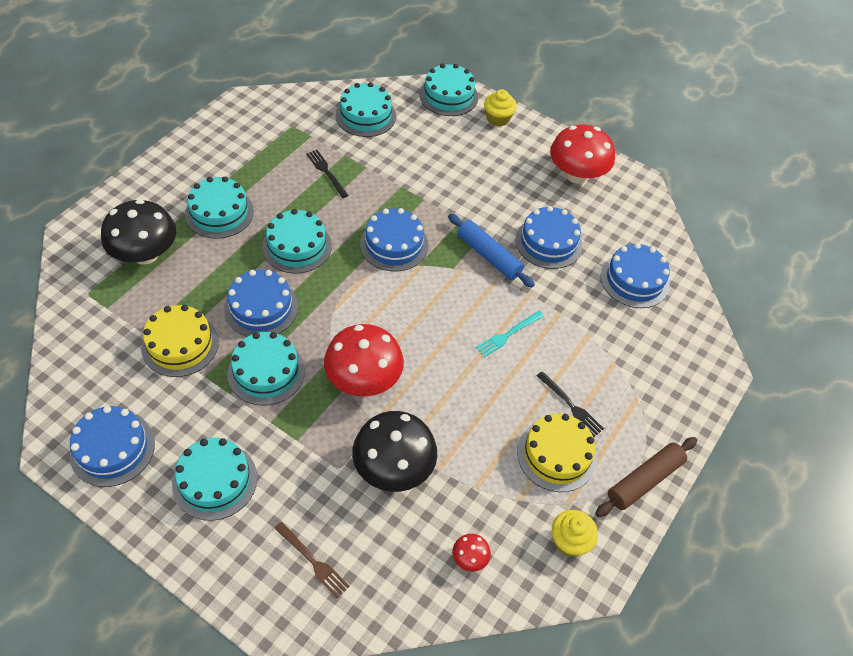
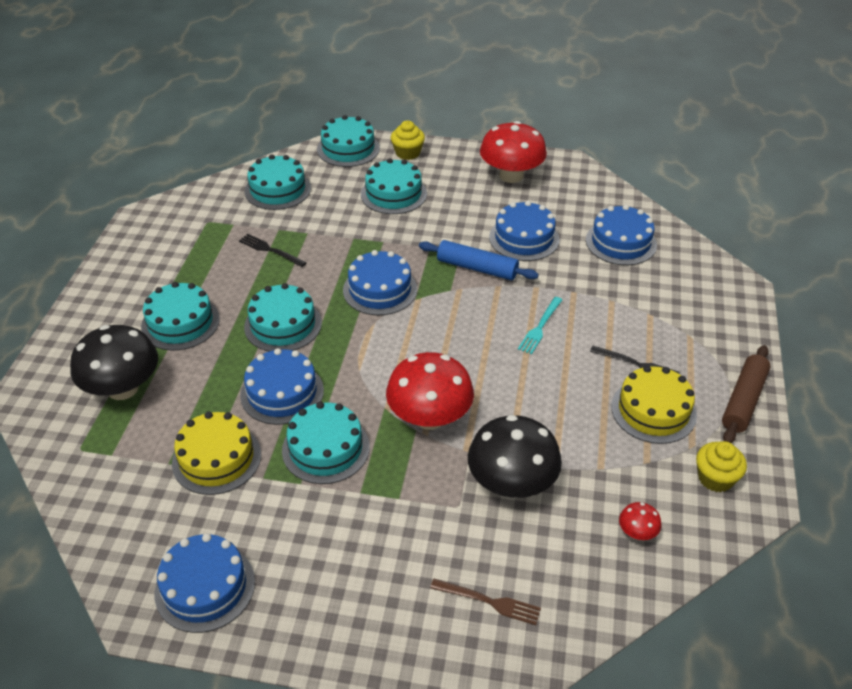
camera: 20 degrees left, 10 degrees down
(215, 481) = (338, 571): turquoise cake -> turquoise cake (393, 194)

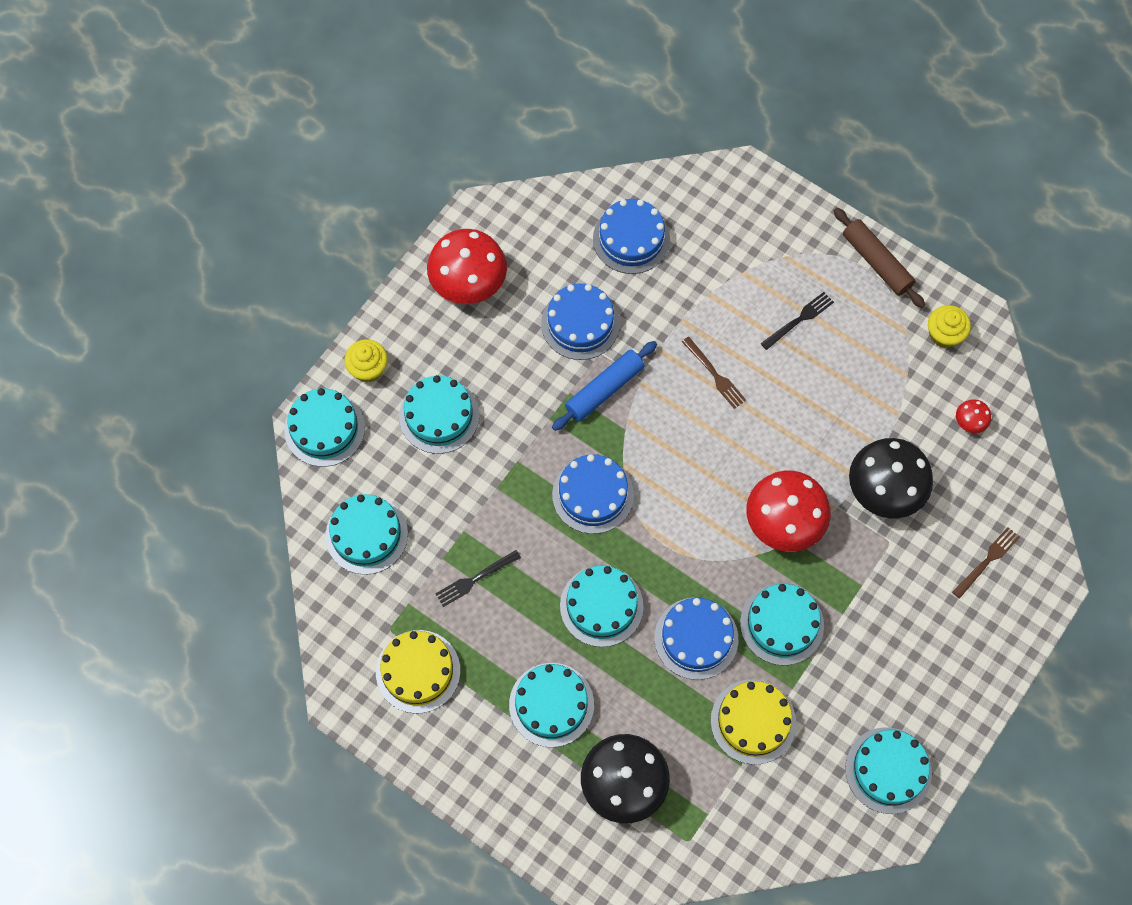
camera: 65 degrees left, 25 degrees up
(205, 587) = (888, 770): blue cake -> turquoise cake
(540, 327) = (715, 375): turquoise fork -> brown fork
(653, 410) = (856, 338): yellow cake -> yellow cake (418, 671)

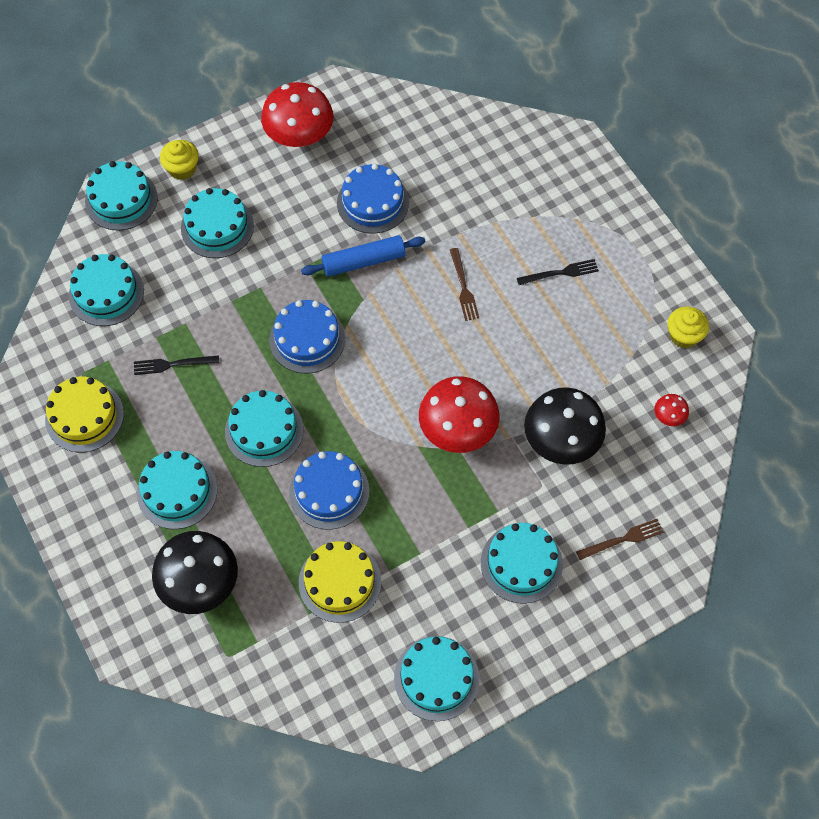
camera: 25 degrees right, 5 degrees down
(631, 239) = (452, 154): blue cake -> none
(782, 624) = (409, 512): turquoise cake -> turquoise cake (521, 563)
(876, 262) = (654, 254): brown rolling pin -> none

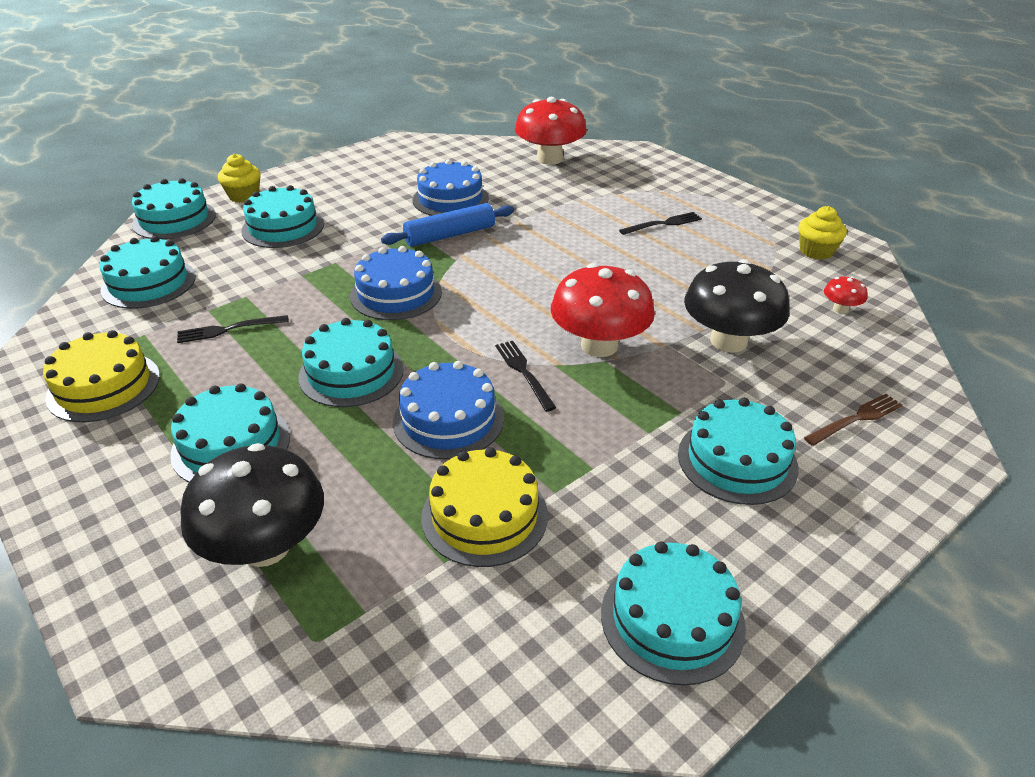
camera: 10 degrees left, 25 degrees down
(299, 136) = (366, 169): red mushroom -> red mushroom (549, 159)
(393, 451) = (524, 372): none -> black fork
(463, 287) = (564, 242): brown fork -> none

